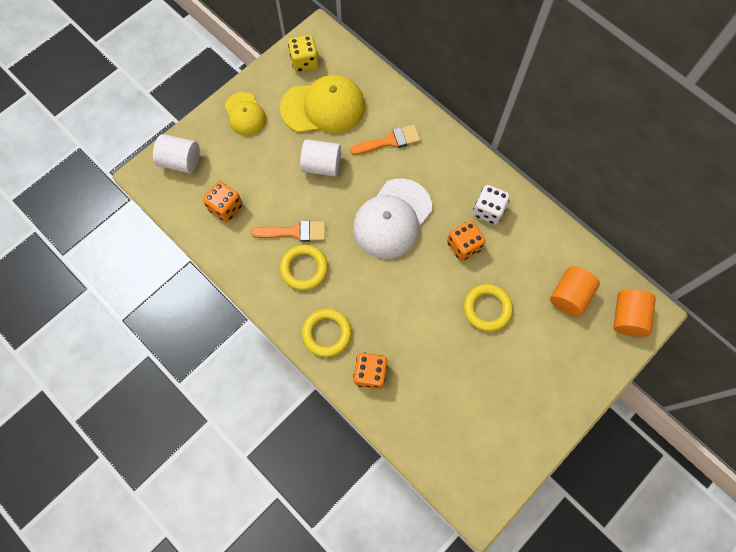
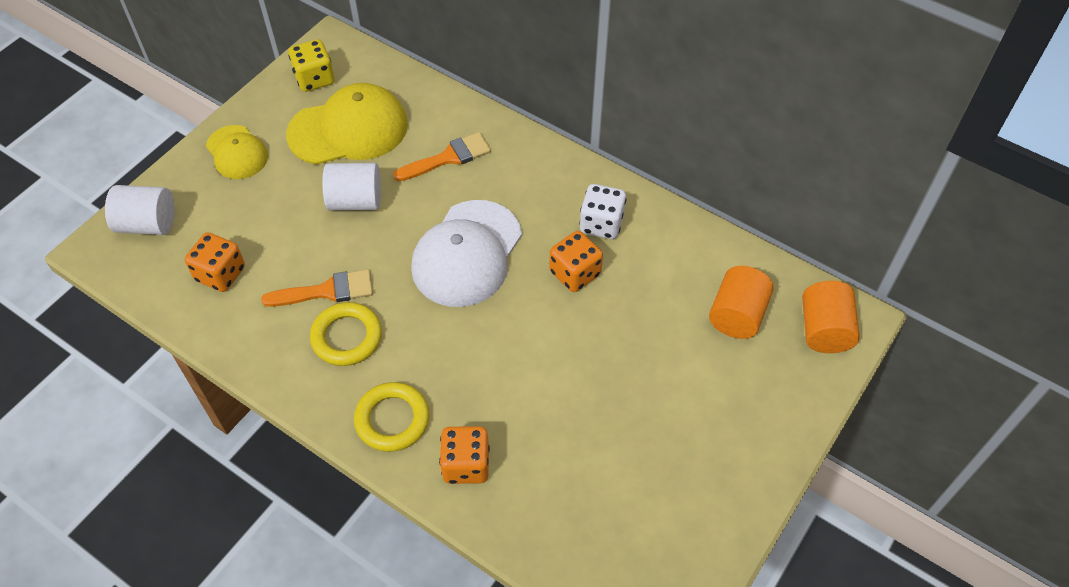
camera: 10 degrees left, 15 degrees down
(487, 308) = (623, 349): yellow ring -> none

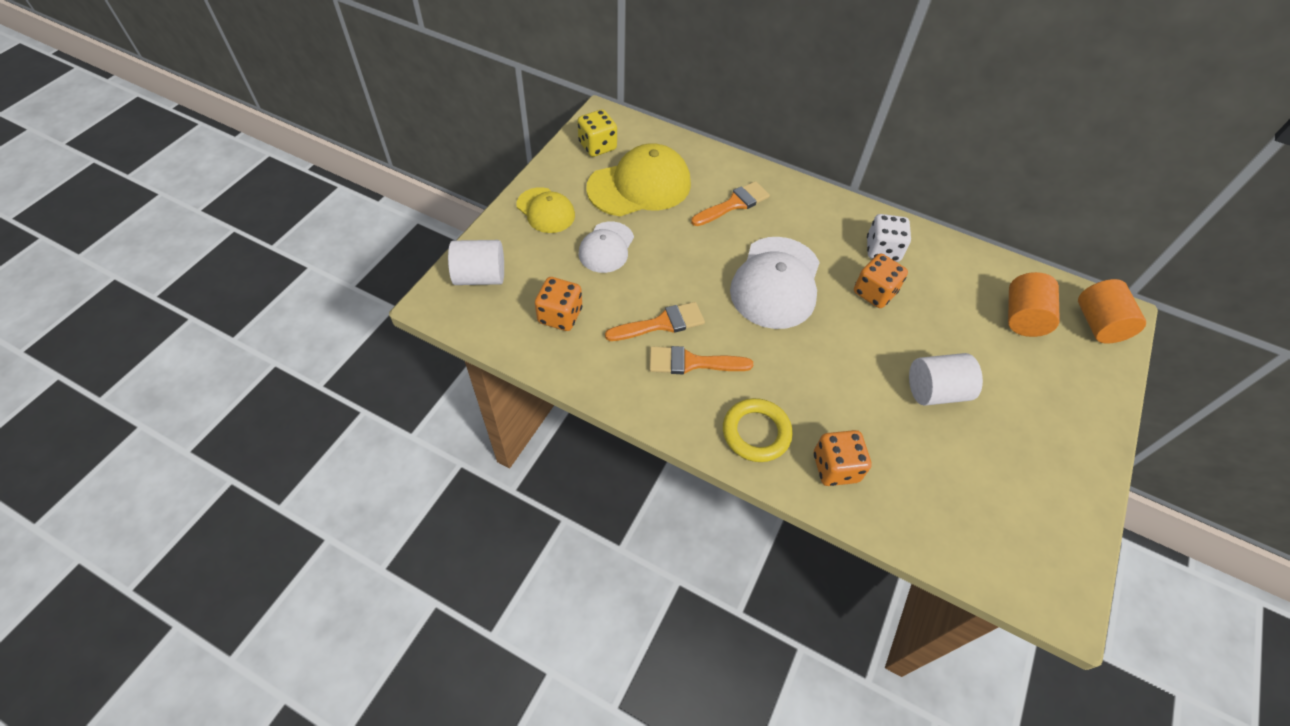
camera: 10 degrees left, 0 degrees up
(291, 200) = (606, 247): none -> white cap
(347, 337) = (692, 362): yellow ring -> orange brush
(355, 201) = (664, 245): white cylinder -> white cylinder (935, 391)

